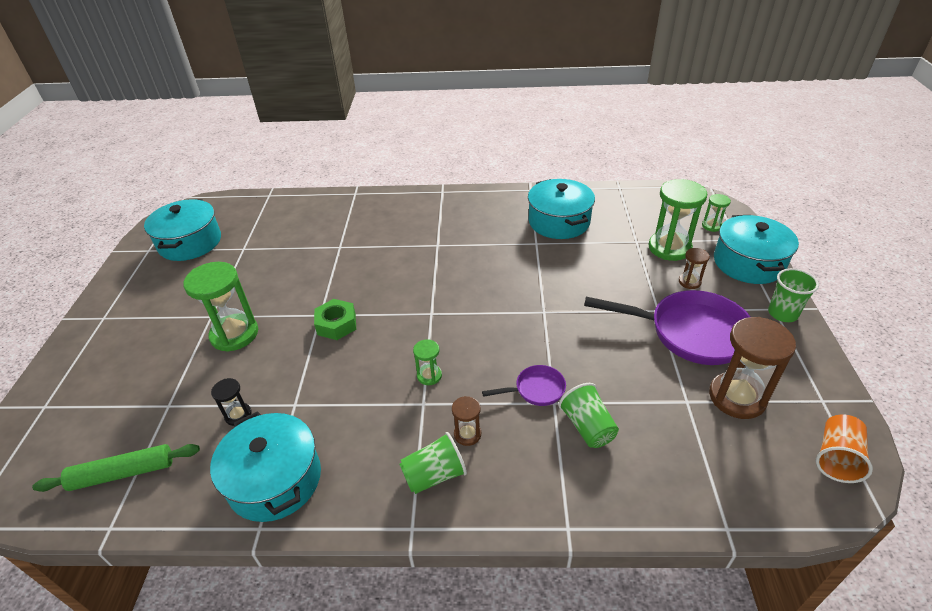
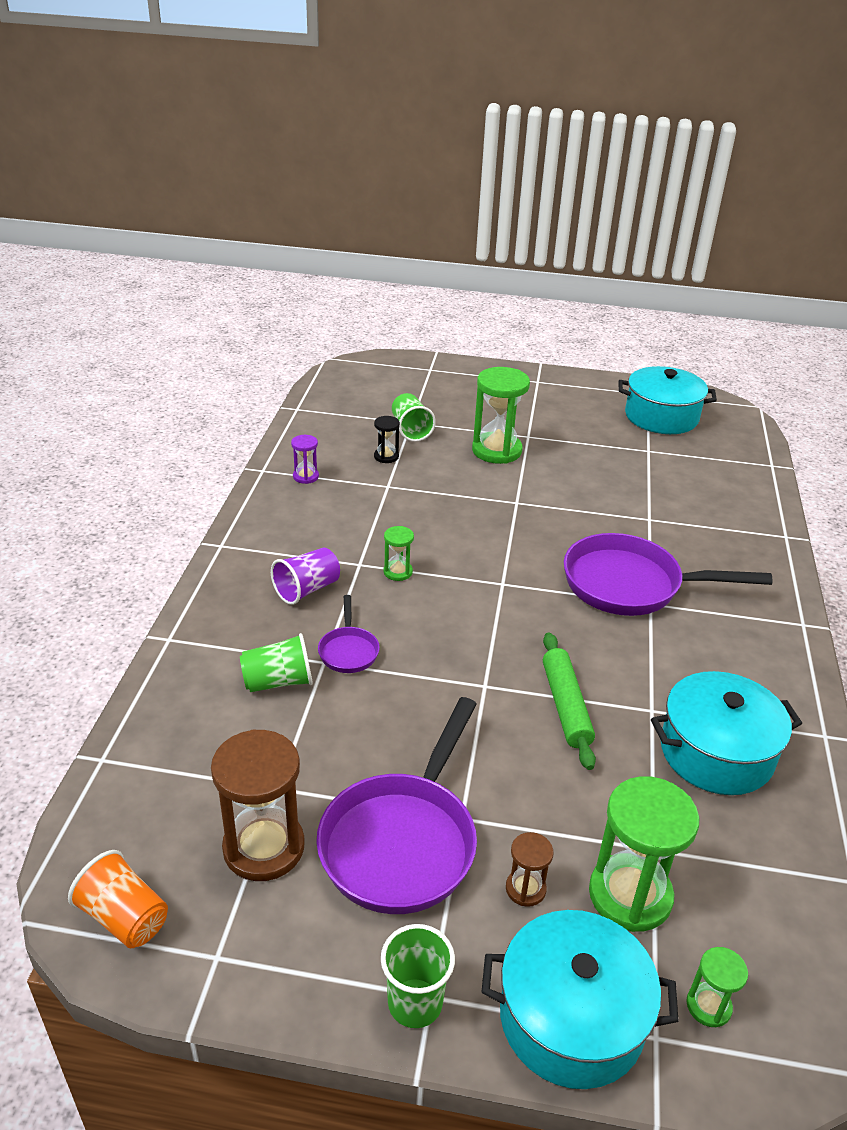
camera: 95 degrees right, 5 degrees down
(123, 473) = (345, 409): green rolling pin -> green rolling pin (566, 706)
(275, 480) = (306, 476): turquoise pot -> purple hourglass
(336, 324) = (498, 513): green nut -> none
(419, 253) = (631, 585): none -> purple pan
(434, 475) = (268, 563): green cup -> green cup (411, 430)
(467, 434) = (307, 589): brown hourglass -> purple cup

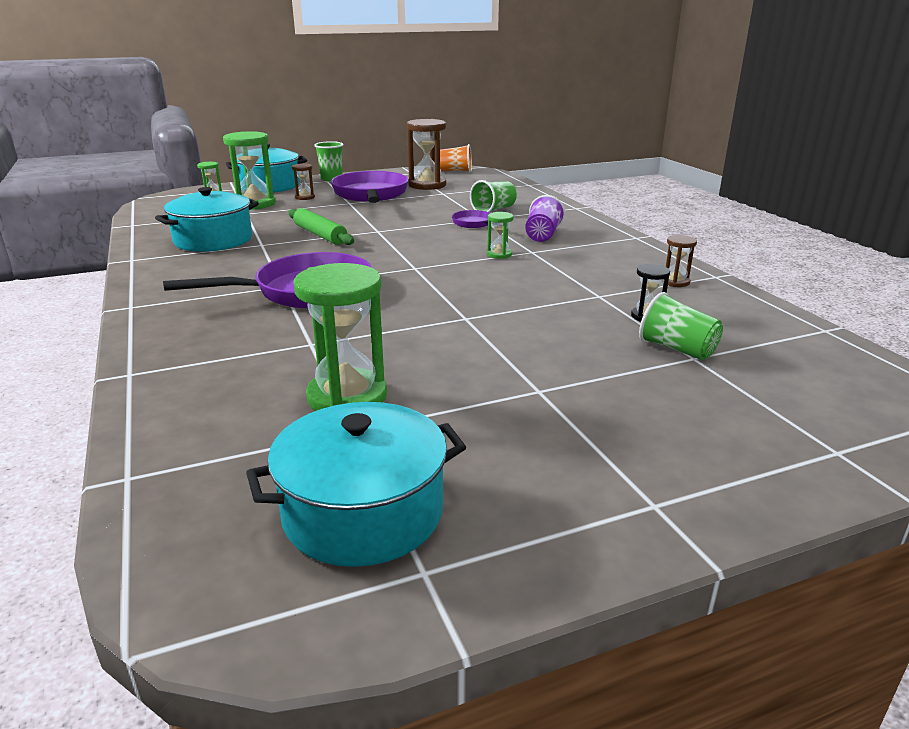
camera: 150 degrees right, 10 degrees down
(306, 476) = (675, 282): purple hourglass -> brown hourglass
(496, 450) = (551, 359): green hourglass -> green hourglass (347, 397)

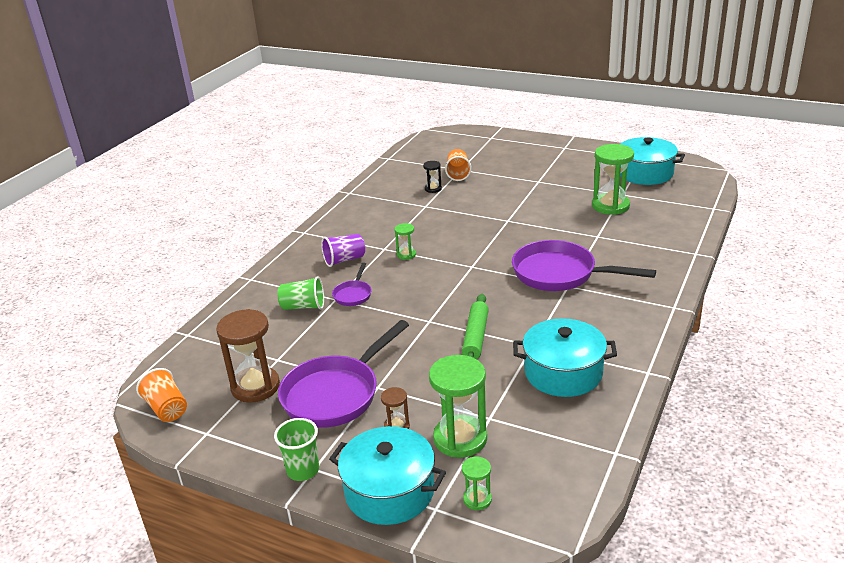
camera: 130 degrees left, 5 degrees up
(675, 282) = (374, 198): brown hourglass -> none
(677, 349) = (458, 174): green cup -> orange cup

